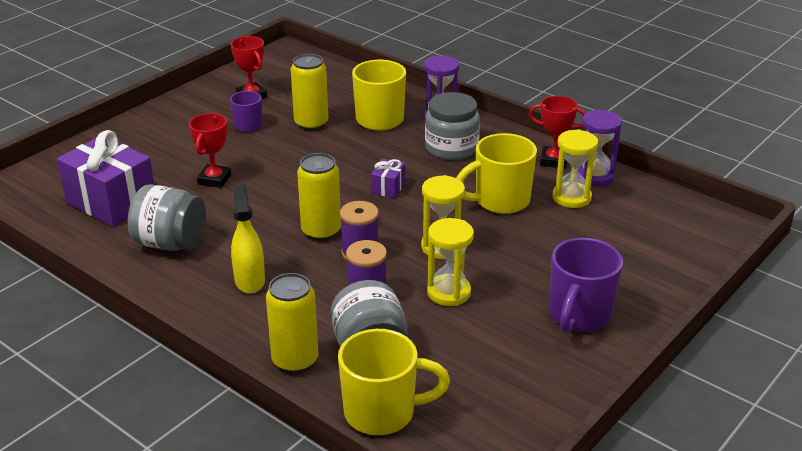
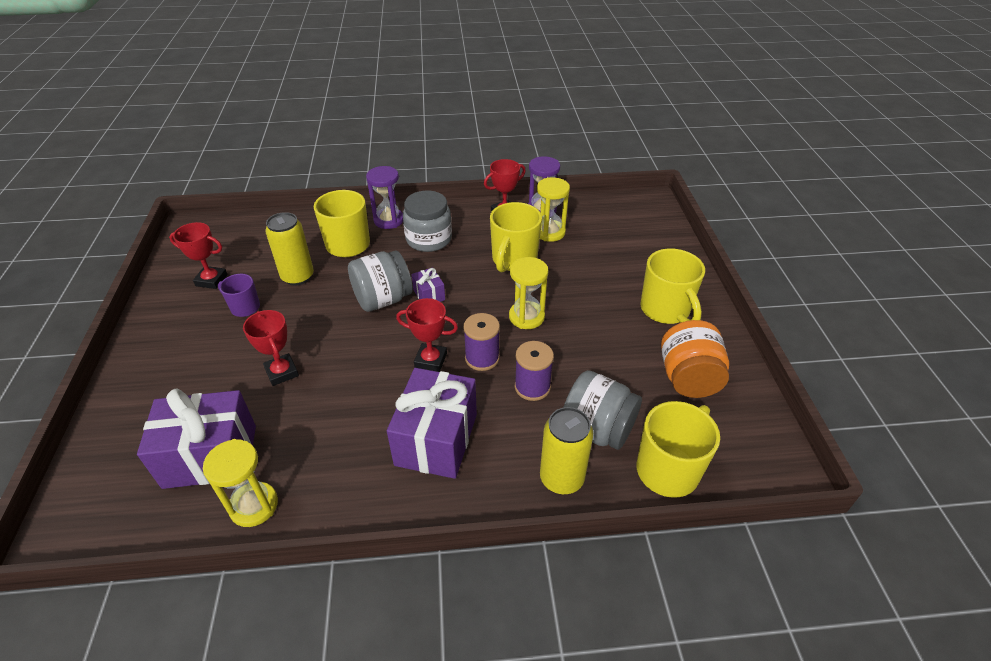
camera: 45 degrees left, 10 degrees up
(171, 243) = (324, 455): grey jar -> grey jar (383, 299)
(249, 280) = (436, 439): yellow spray bottle -> purple gift
(321, 231) = (431, 360): yellow can -> red trophy
(449, 292) = (578, 347): yellow hourglass -> yellow hourglass (254, 506)
(508, 373) = (688, 378): none -> orange jar
(579, 316) = (666, 310): purple mug -> yellow mug

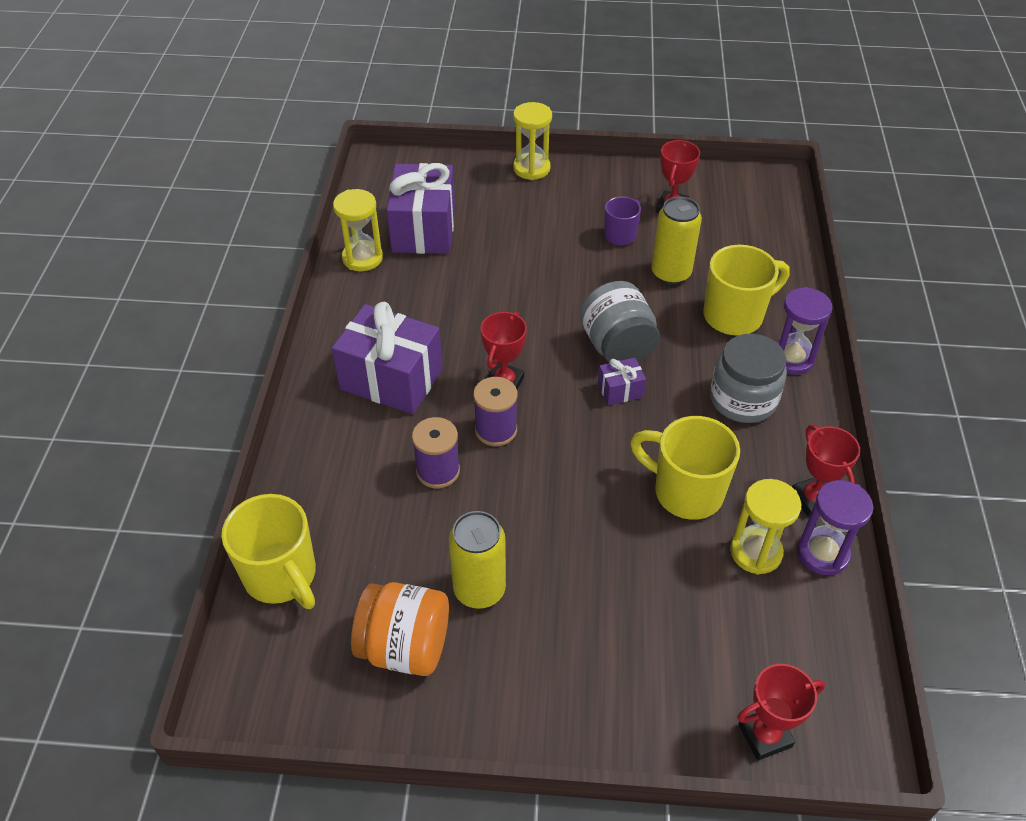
camera: 100 degrees right, 5 degrees up
(282, 372) = (515, 267): red trophy -> red trophy (765, 735)
(526, 317) = (560, 486): yellow hourglass -> yellow hourglass (531, 168)
(561, 478) = (308, 474): yellow can -> yellow can (479, 589)
(597, 429) = (357, 520): grey jar -> none
(666, 310) = (543, 665): yellow mug -> none

